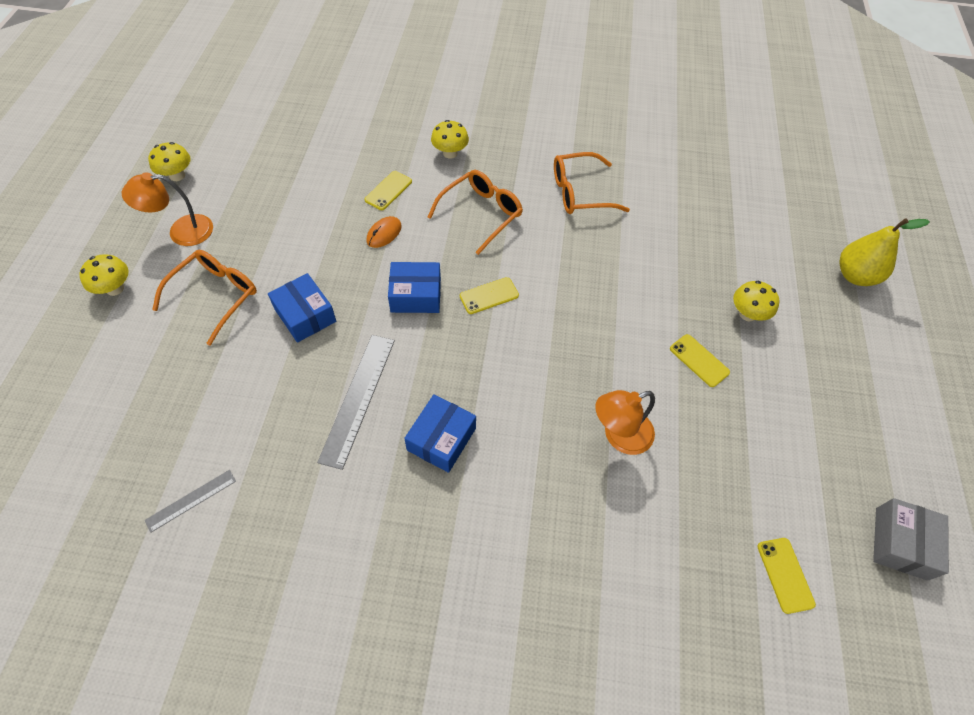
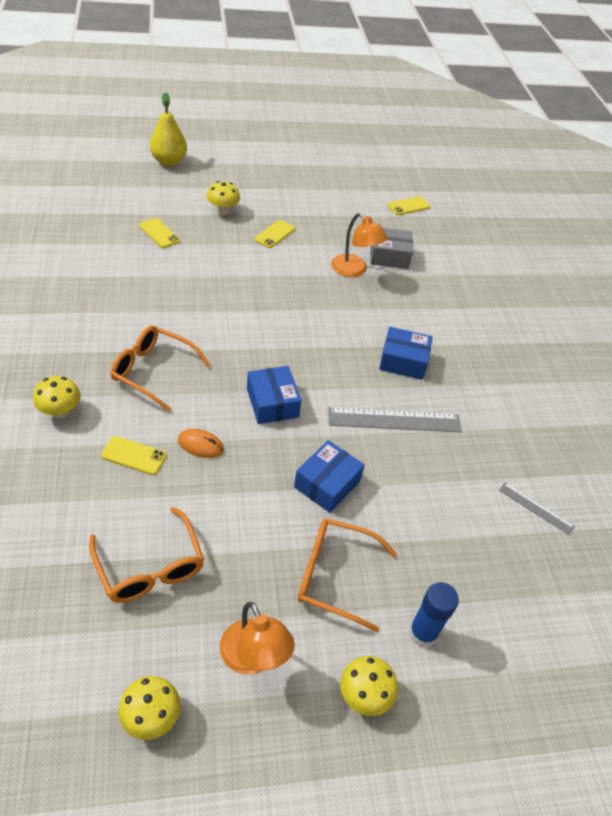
camera: 110 degrees left, 10 degrees down
(133, 342) = (422, 633): none -> blue glue stick
(489, 296) = (255, 352): yellow phone -> yellow phone (159, 233)
(580, 193) = (107, 304): orange glasses -> orange glasses (150, 567)
(900, 543) = (366, 166): grey box -> grey box (389, 256)

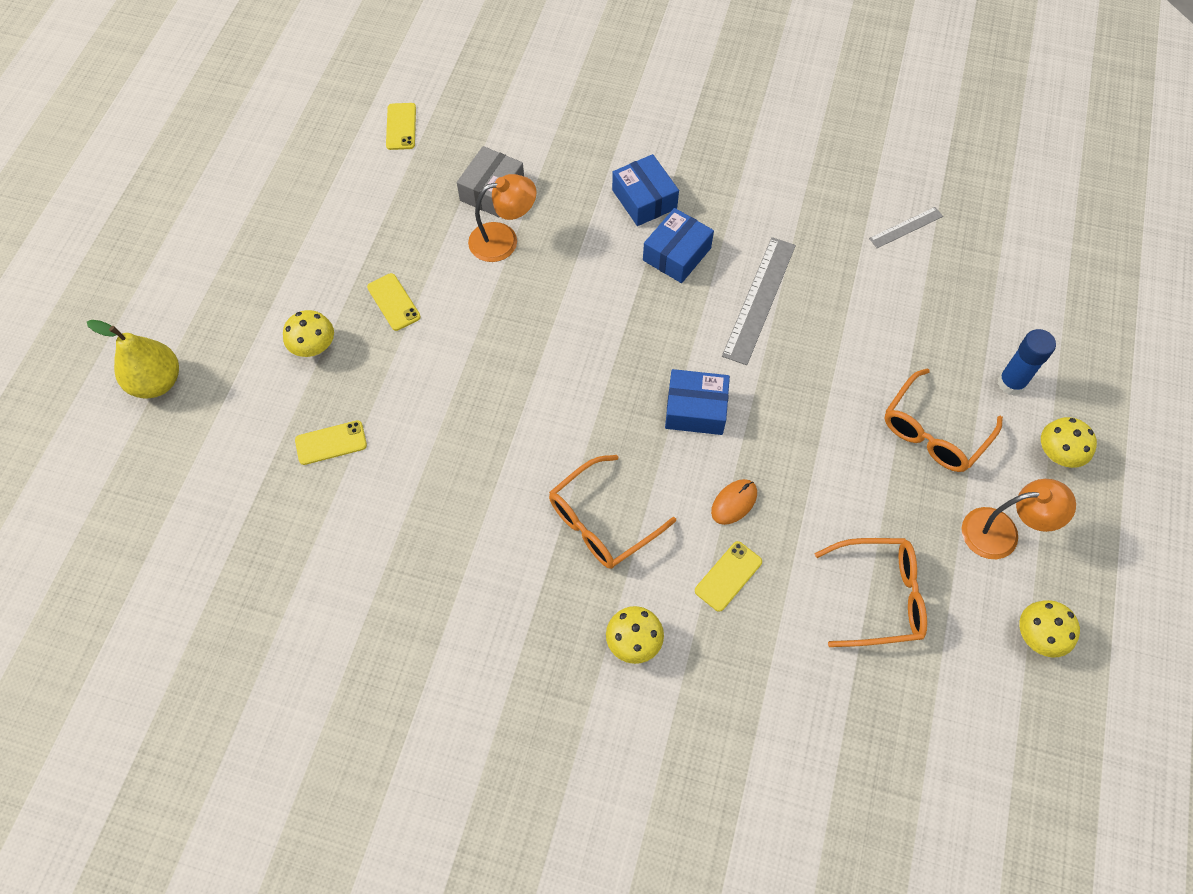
camera: 60 degrees left, 15 degrees up
(327, 484) = (824, 397): blue box -> blue box (644, 199)

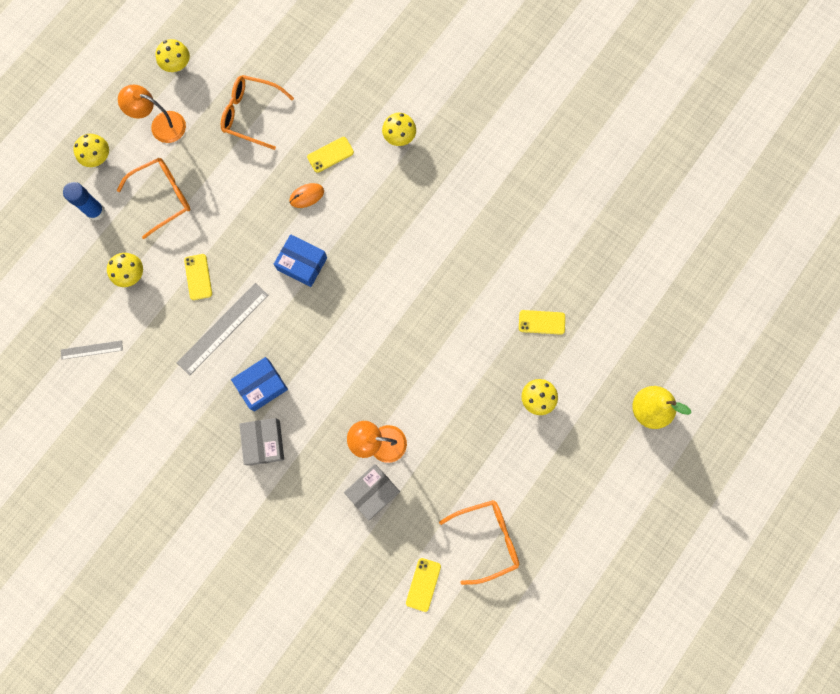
camera: 160 degrees left, 15 degrees up
(393, 302) = (473, 417): yellow phone -> yellow phone (198, 277)
(601, 522) = (390, 211): orange glasses -> orange glasses (487, 539)
(644, 199) = (264, 442): blue box -> grey box
(913, 323) = (131, 274): none -> yellow mushroom

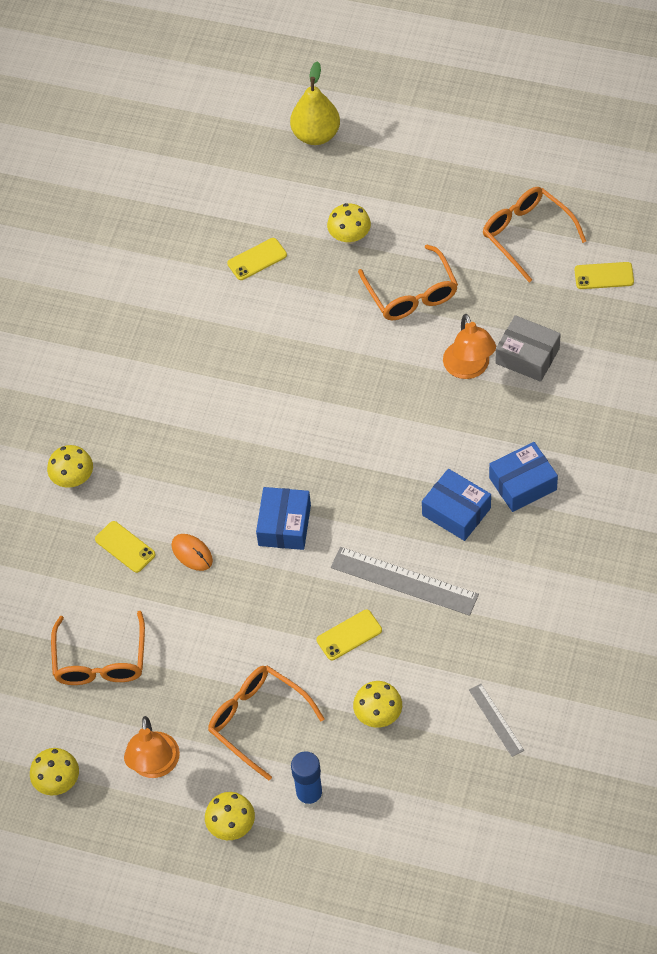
camera: 105 degrees left, 20 degrees down
(264, 442) = (522, 484): grey box -> blue box
(464, 426) = (411, 294): none -> orange glasses
(541, 322) = (257, 259): yellow phone -> yellow phone turned 75 degrees clockwise

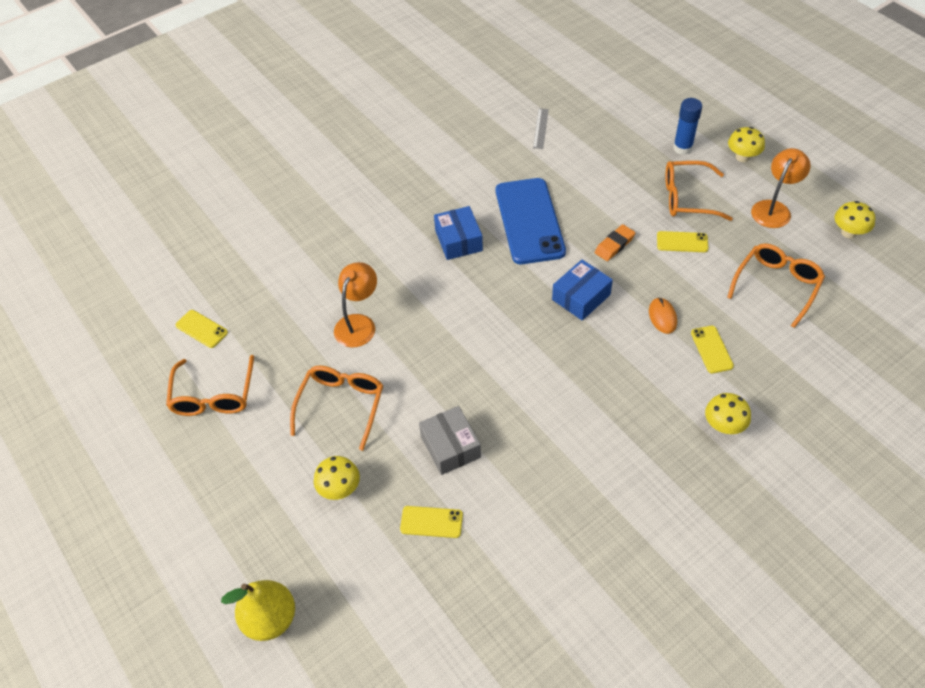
camera: 145 degrees left, 5 degrees down
(257, 720) = (687, 198): orange glasses -> orange glasses turned 105 degrees clockwise
(294, 607) = (614, 245): none -> orange eraser
(349, 635) = (591, 211): yellow phone -> yellow phone (682, 242)
(378, 715) = (608, 164): yellow mushroom -> none
(404, 581) = (529, 221): grey ruler -> blue phone
(522, 484) = (401, 232): blue box -> none
(527, 356) = (312, 307): grey box -> grey box (450, 446)

